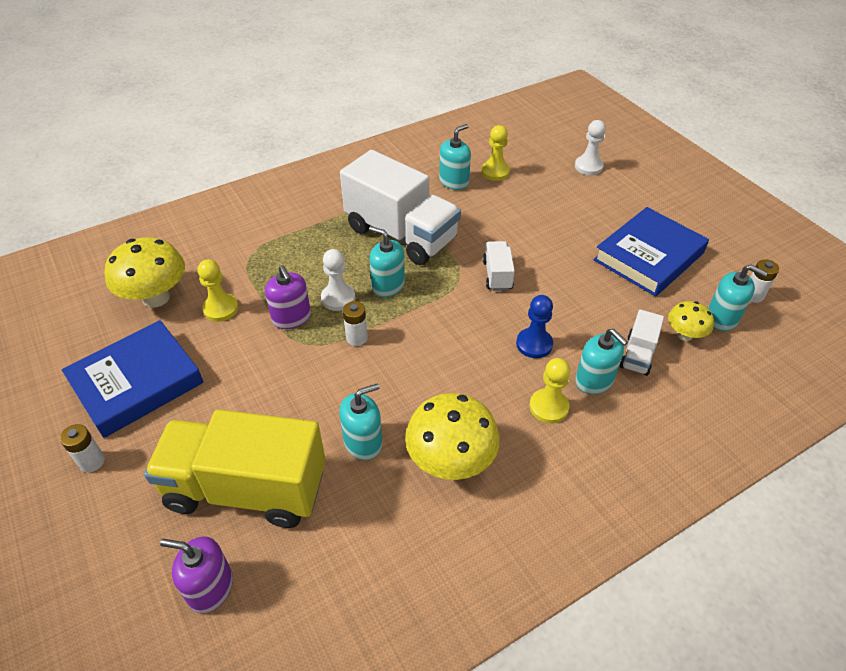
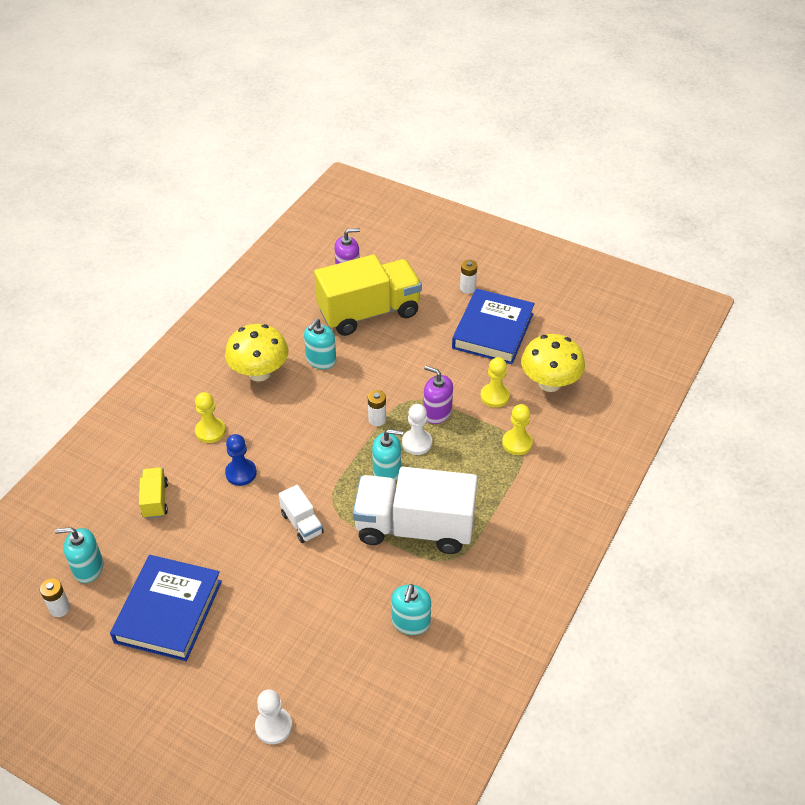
camera: 150 degrees right, 0 degrees up
(495, 172) = (376, 660): yellow pawn -> yellow pawn (517, 443)
(594, 380) = (184, 464): turquoise soap dispenser -> none
(638, 355) = (155, 500): white truck -> yellow truck
(684, 335) = (119, 536): yellow mushroom -> none

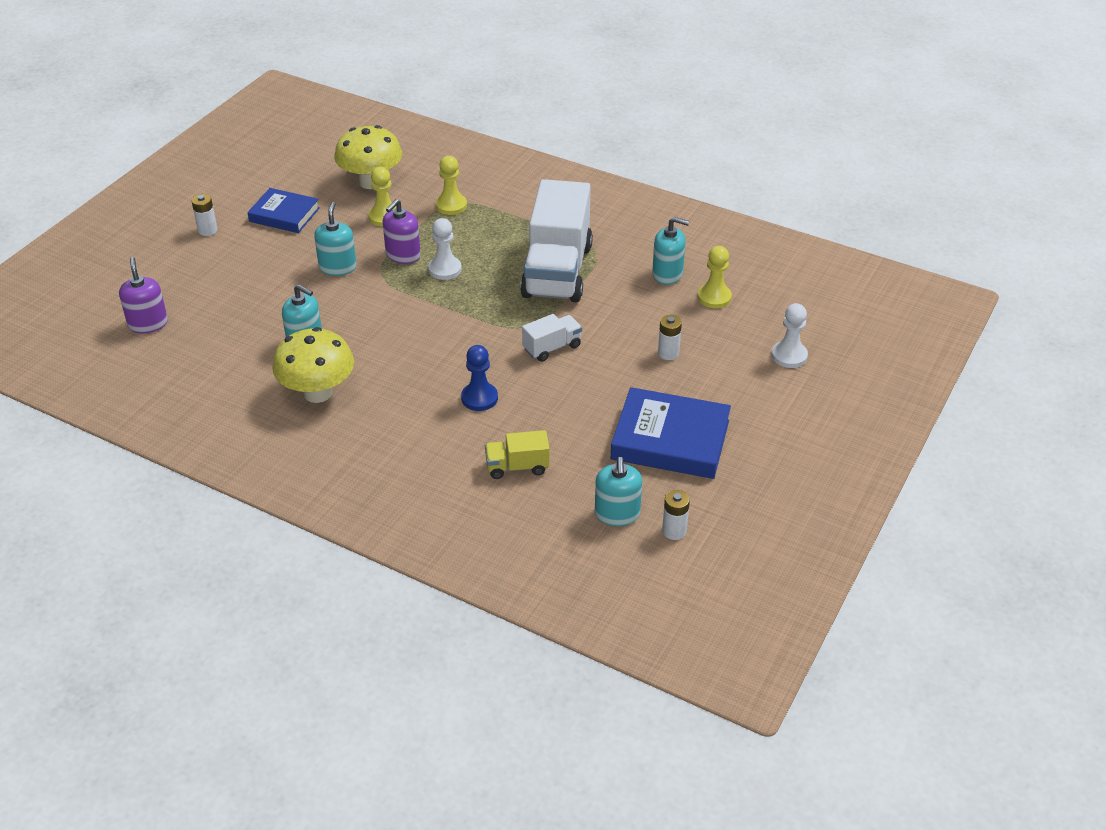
camera: 90 degrees left, 5 degrees down
(210, 431) = (411, 429): yellow pawn -> yellow pawn (714, 297)
(369, 312) = (229, 305): yellow truck -> none
(377, 419) = (408, 297): white battery -> white battery (668, 353)
(387, 471) = (483, 289): turquoise soap dispenser -> turquoise soap dispenser (338, 267)
(493, 331) = (284, 215): blue book -> blue book, size x0.64

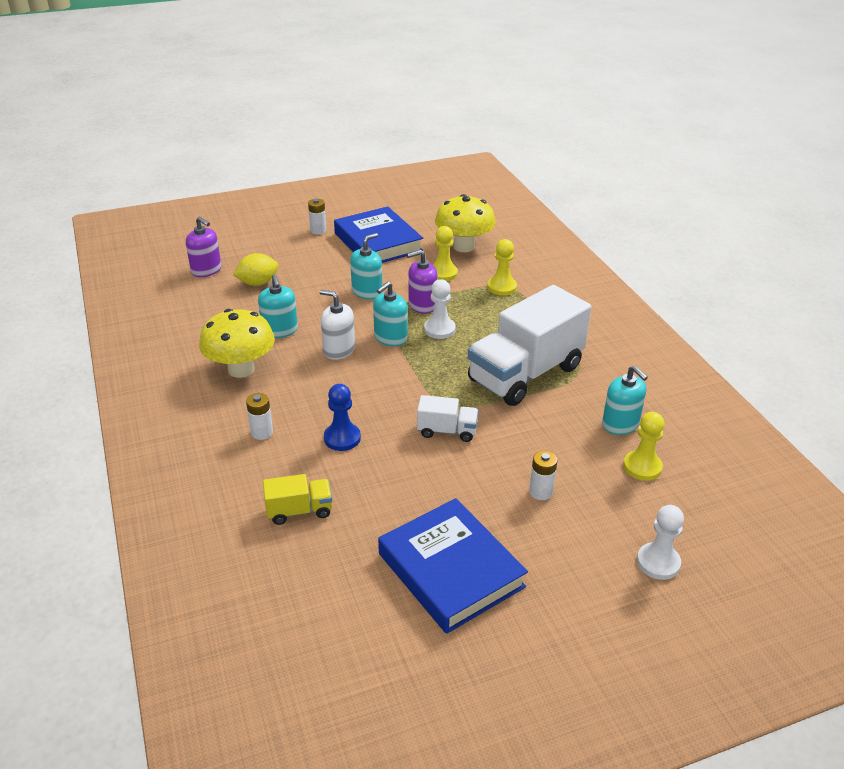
camera: 40 degrees right, 5 degrees down
(148, 324) = (206, 270): purple soap dispenser -> purple soap dispenser turned 105 degrees clockwise
(220, 310) = (258, 283): none -> yellow lemon
(284, 215) = (378, 242): blue book -> blue book, size x1.56
(382, 331) = (339, 350): none -> white soap dispenser
(517, 467) = (299, 510): yellow truck -> yellow truck turned 135 degrees clockwise
(617, 514) = (324, 606): turquoise soap dispenser -> turquoise soap dispenser (390, 338)
(674, 531) = (351, 658): white battery -> white battery (262, 432)

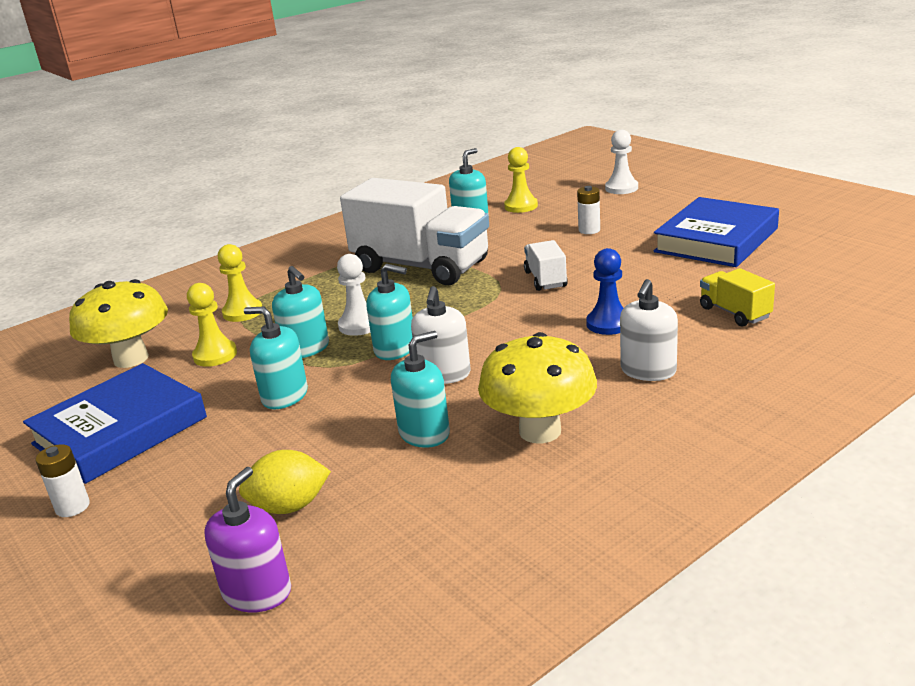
camera: 105 degrees left, 10 degrees down
(258, 283) = (289, 506): yellow lemon -> yellow lemon turned 60 degrees counterclockwise
(262, 432) = (648, 371): white battery -> white soap dispenser
(422, 305) = (306, 349): purple soap dispenser -> turquoise soap dispenser

